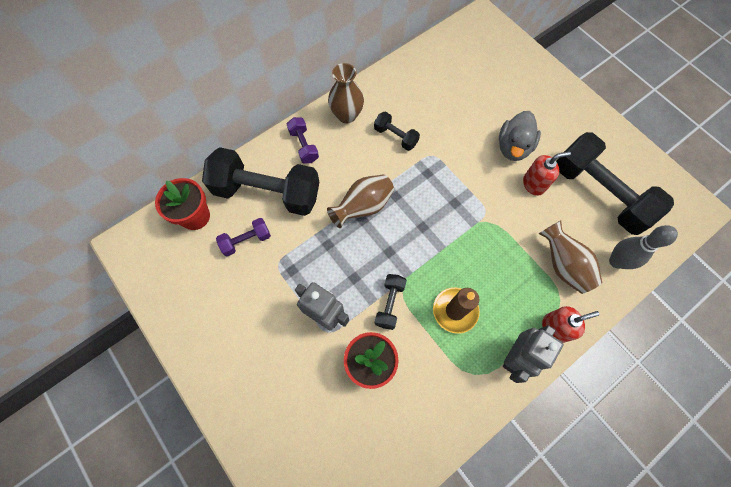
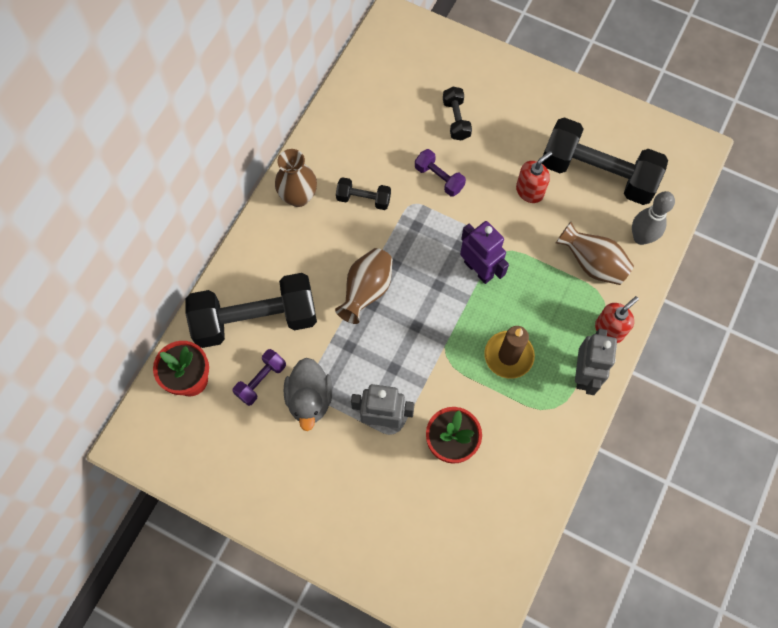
camera: 25 degrees left, 0 degrees up
(304, 145) = (268, 251): purple dumbbell -> purple dumbbell (439, 178)
(390, 304) = (442, 378): black dumbbell -> black dumbbell (456, 119)
(462, 228) = (478, 269): none -> purple robot
(513, 147) = (492, 159): grey duck -> grey duck (309, 399)

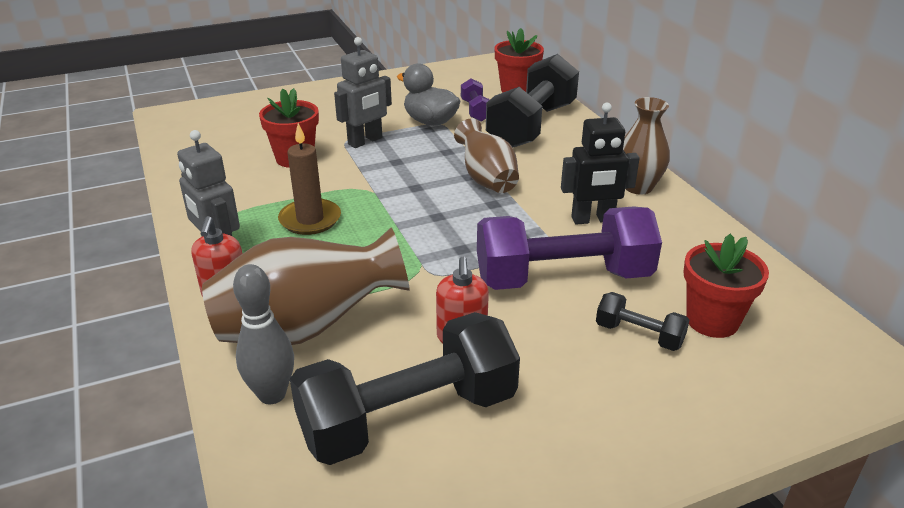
camera: 130 degrees right, 35 degrees down
(363, 199) = (592, 219): black dumbbell -> black robot
(415, 96) = (712, 321): none -> red flower pot
(439, 178) = (563, 278): purple dumbbell -> purple dumbbell, size x2.19
(478, 269) = (418, 247): purple robot -> none
(592, 263) = (307, 329): brown vase -> brown vase, size x1.59

